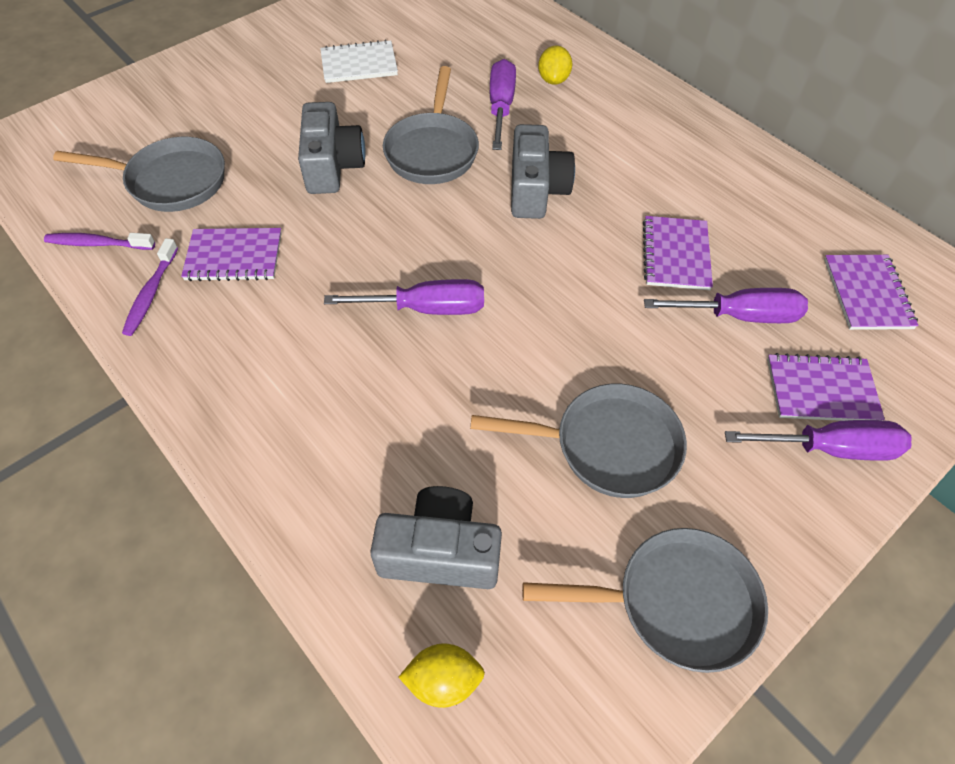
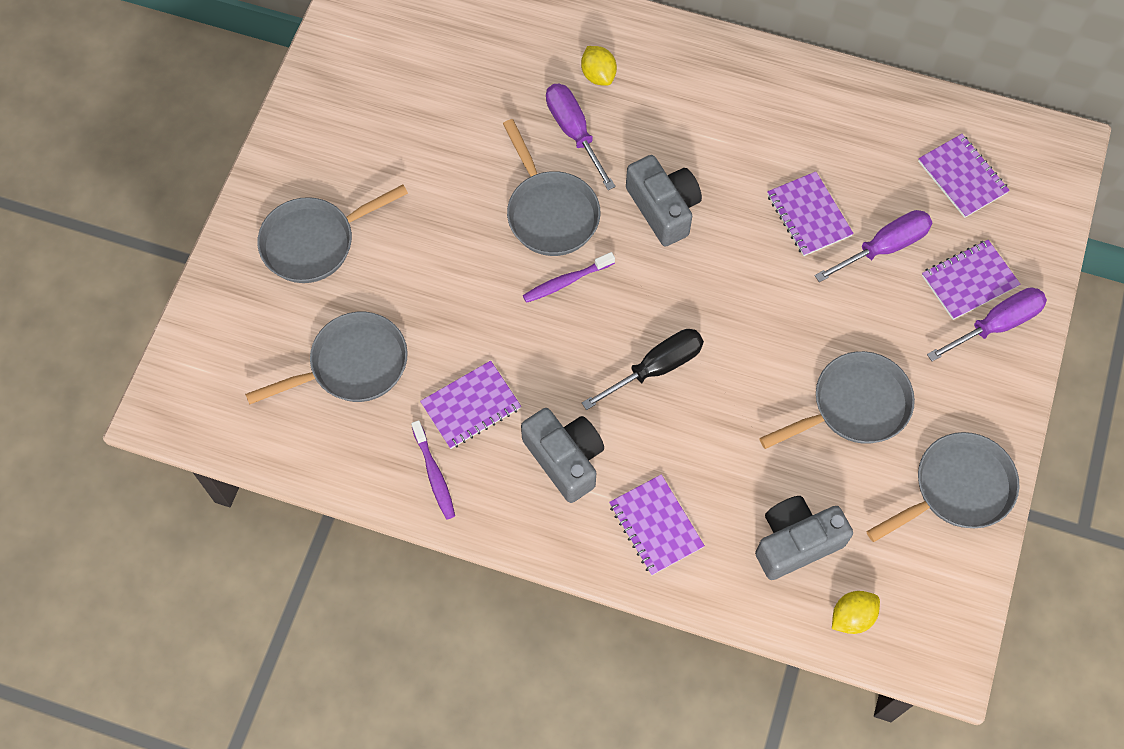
camera: 30 degrees left, 10 degrees up
(98, 244) = (348, 457): purple toothbrush -> purple toothbrush (566, 281)
(228, 91) = (314, 242): none -> grey pan
(306, 449) = (655, 526): none -> purple notebook
(332, 166) = (478, 274): grey camera -> grey camera (565, 459)
(359, 64) = (409, 146): white notebook -> none
(426, 308) = (656, 368): purple screwdriver -> black screwdriver

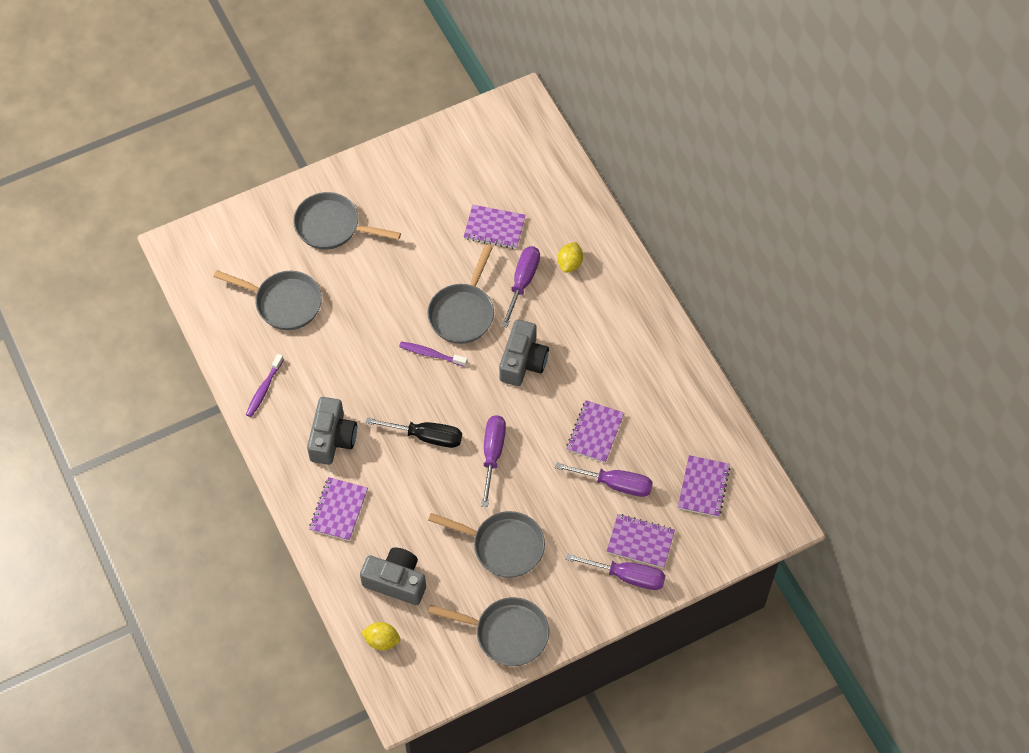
camera: 45 degrees right, 5 degrees down
(471, 406) = (317, 373): purple notebook -> purple notebook (494, 228)
(740, 325) = (492, 454): none -> purple screwdriver

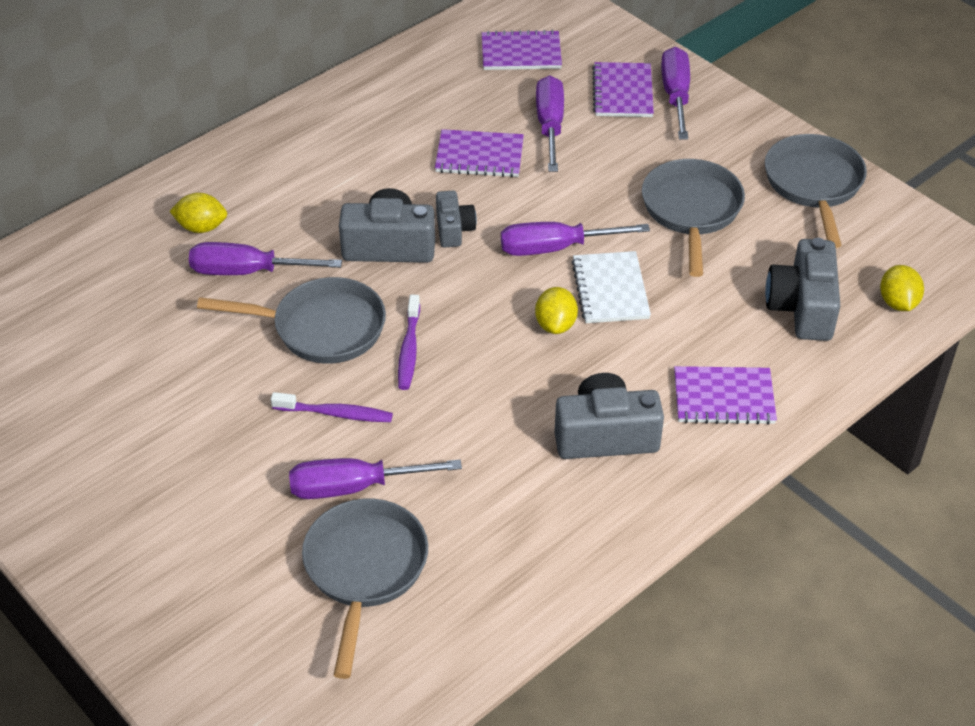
camera: 105 degrees left, 15 degrees down
(264, 389) = (549, 552): purple toothbrush -> purple toothbrush (336, 413)
(332, 226) = (183, 540): grey pan -> none
(339, 308) = (354, 487): none -> purple screwdriver
(426, 436) = (555, 325): black screwdriver -> yellow lemon
(446, 475) = (610, 290): none -> white notebook
(494, 228) = (150, 323): purple notebook -> none
(527, 401) = (454, 229): none -> grey camera

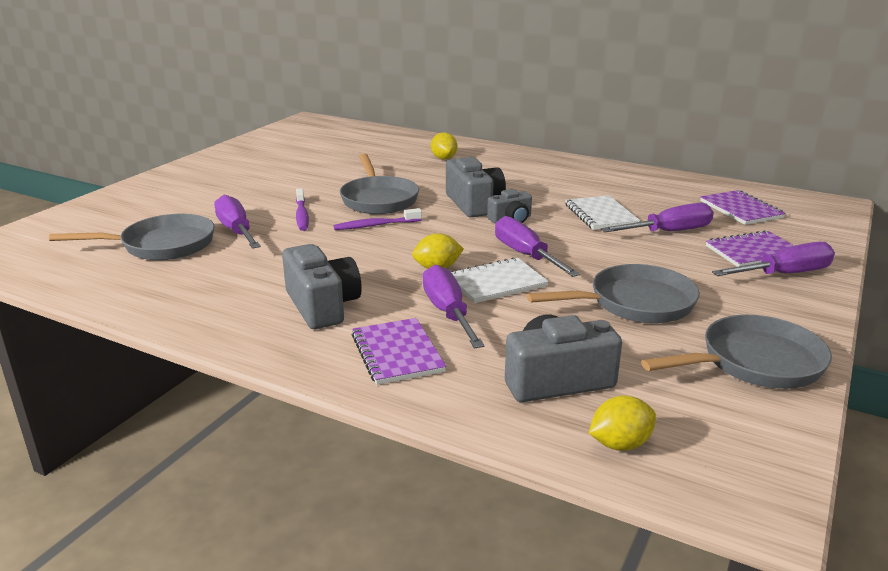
camera: 70 degrees right, 20 degrees down
(248, 272) = (415, 174): purple screwdriver -> purple screwdriver (448, 313)
(479, 156) = (600, 215): purple notebook -> white notebook

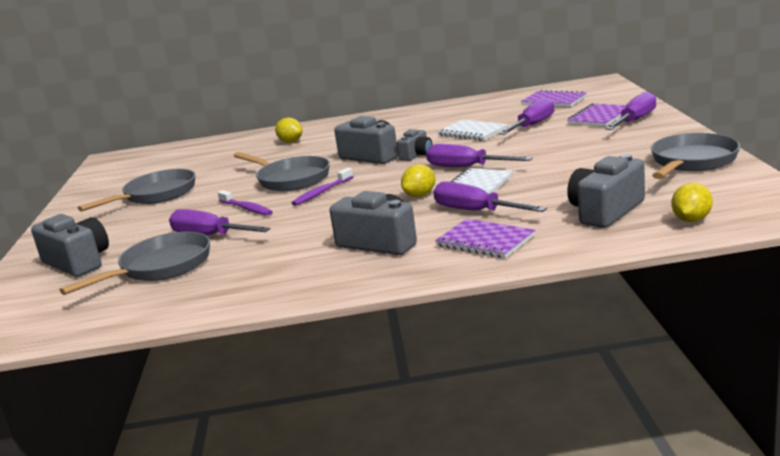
camera: 30 degrees left, 5 degrees down
(132, 213) = (78, 262): none -> grey camera
(635, 303) = (580, 163): grey pan -> grey pan (156, 195)

